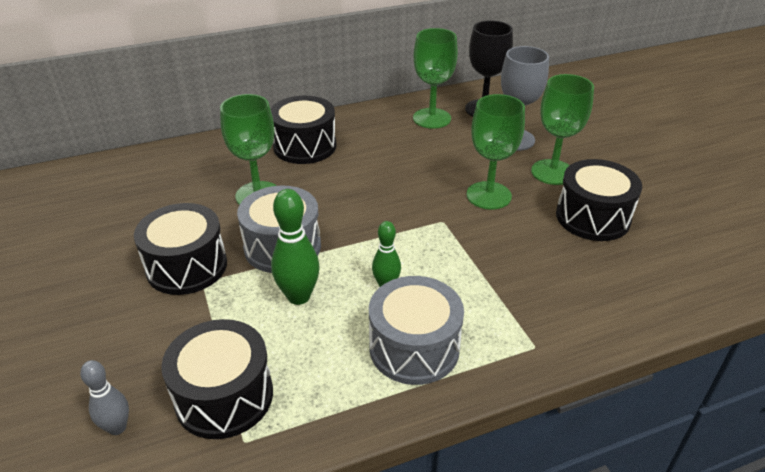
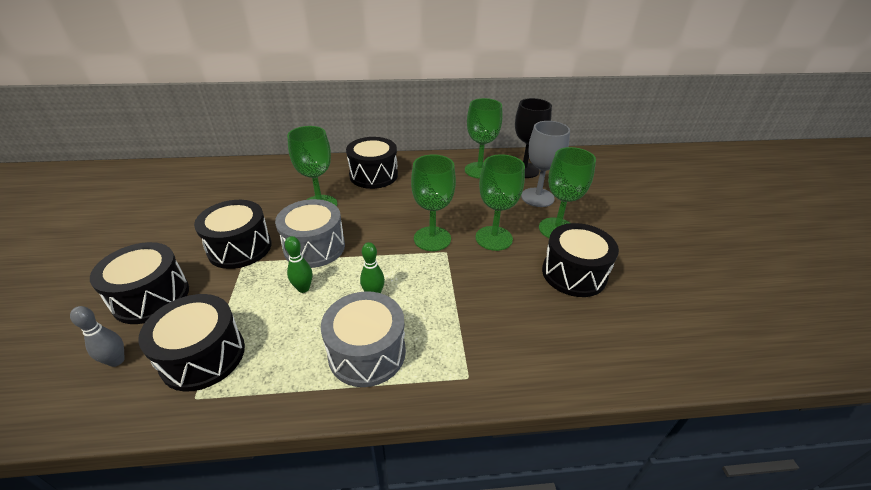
camera: 15 degrees right, 0 degrees up
(109, 348) = (151, 297): none -> black drum
(298, 296) = (303, 288): green bowling pin -> green bowling pin, size x0.63
(419, 209) = (432, 239): none -> green goblet

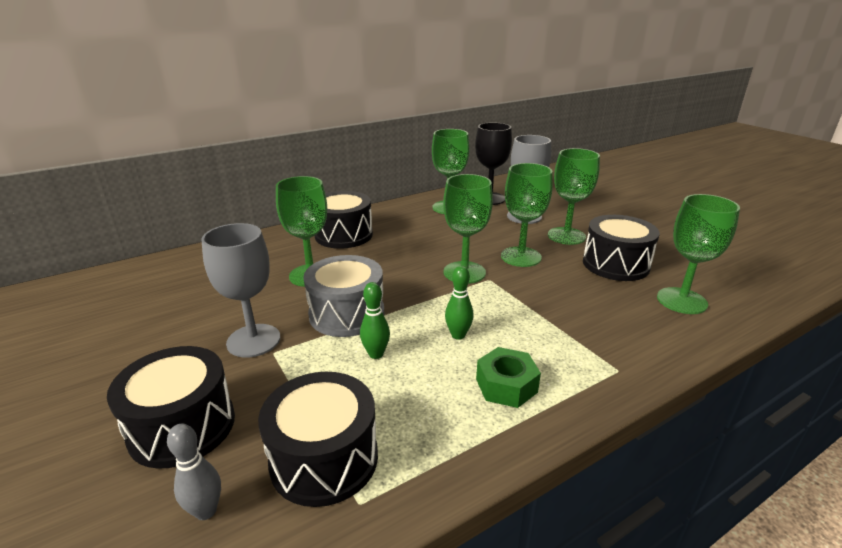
camera: 25 degrees left, 10 degrees down
(240, 248) = (253, 340): black drum -> grey goblet
(367, 352) = (506, 385): grey drum -> green nut
(599, 334) = (681, 301): none -> green goblet

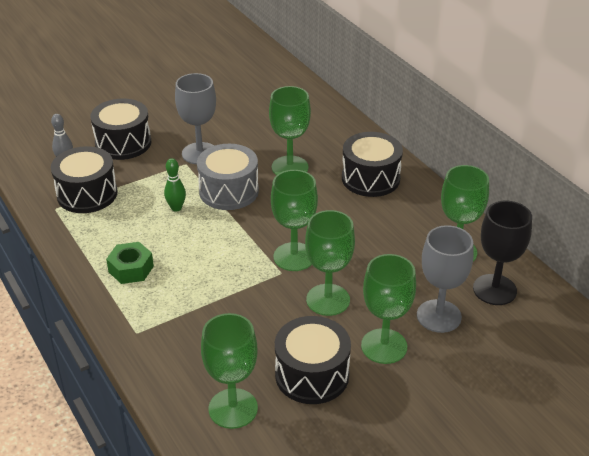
camera: 90 degrees right, 10 degrees up
(458, 335) = (193, 248): green bowling pin -> none

